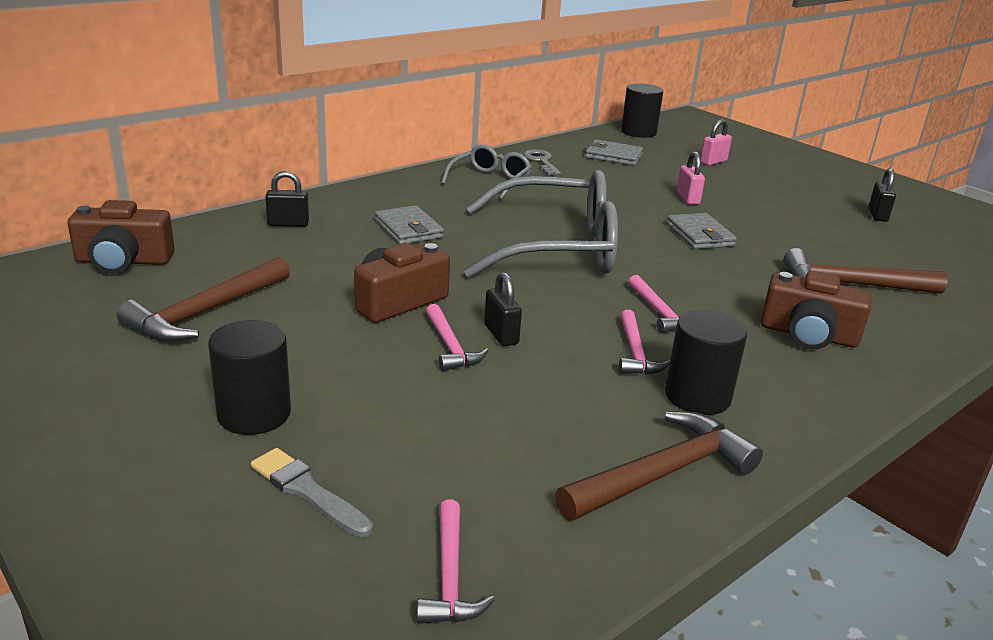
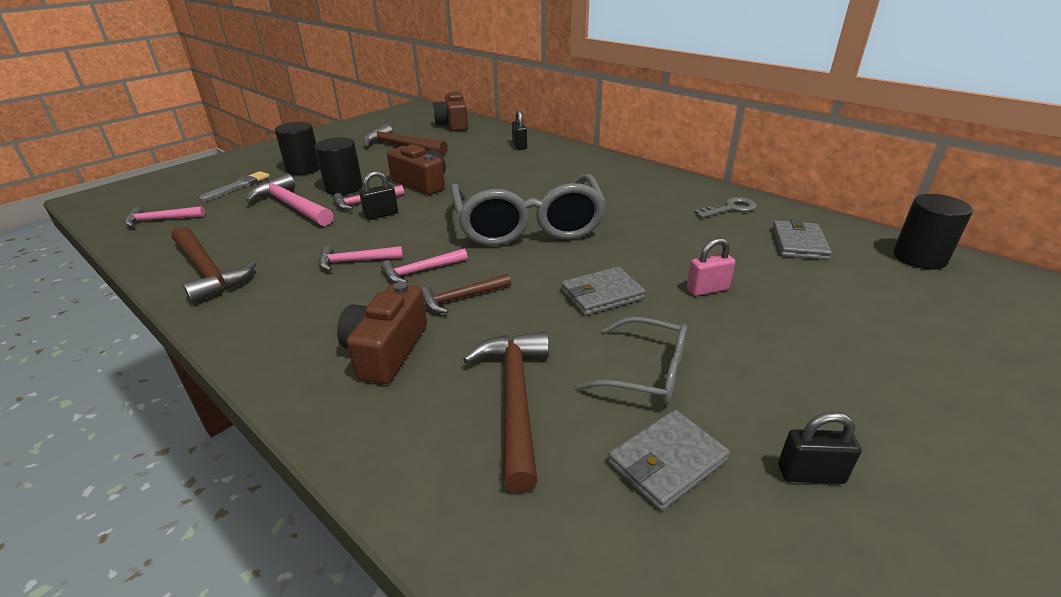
camera: 85 degrees right, 5 degrees up
(408, 229) = (532, 175): grey wallet -> grey wallet (667, 462)
(439, 415) = (291, 206): none -> pink hammer
(490, 181) = (654, 192): grey glasses -> grey glasses (646, 372)
(697, 396) = (291, 285): black cylinder -> black cylinder (344, 188)
(713, 162) = (874, 312): pink padlock -> none
(713, 294) = (461, 298): none -> brown hammer

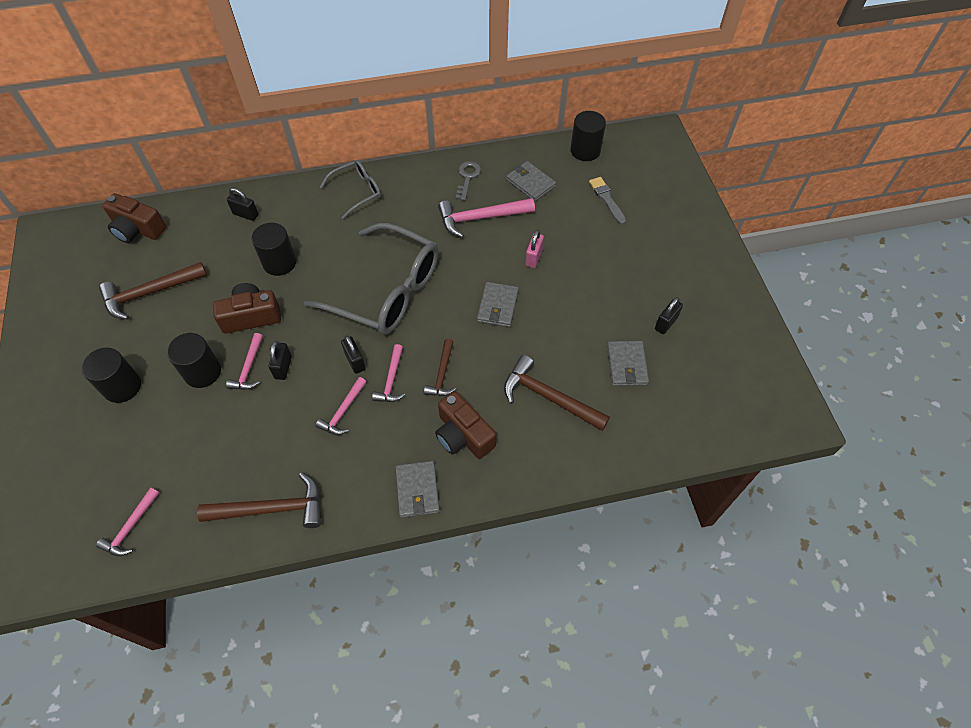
camera: 55 degrees left, 25 degrees up
(238, 186) = (111, 450): grey brush -> grey brush (606, 199)
(278, 350) = (417, 490): none -> grey wallet
(291, 206) = (202, 422): pink hammer -> pink hammer (480, 218)
(424, 243) = (355, 361): none -> black padlock
(491, 173) = (279, 262): none -> black cylinder
(646, 372) = (572, 333): grey glasses -> grey glasses (357, 192)

